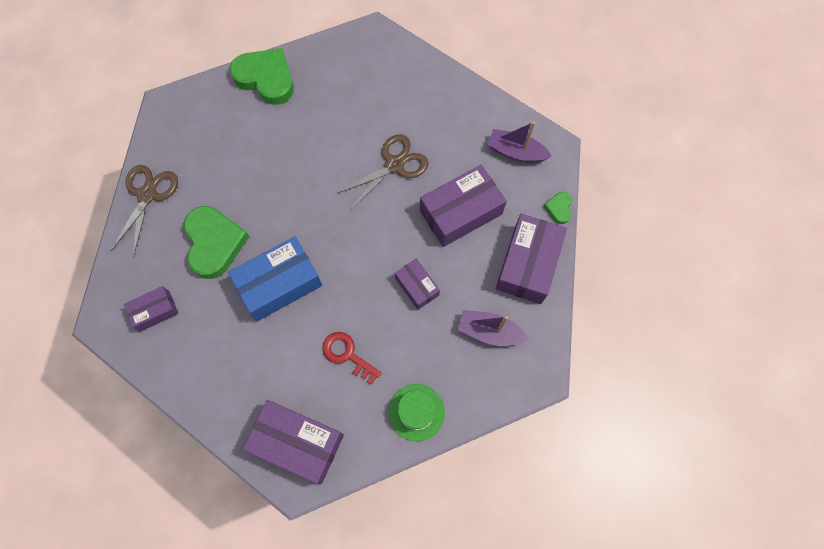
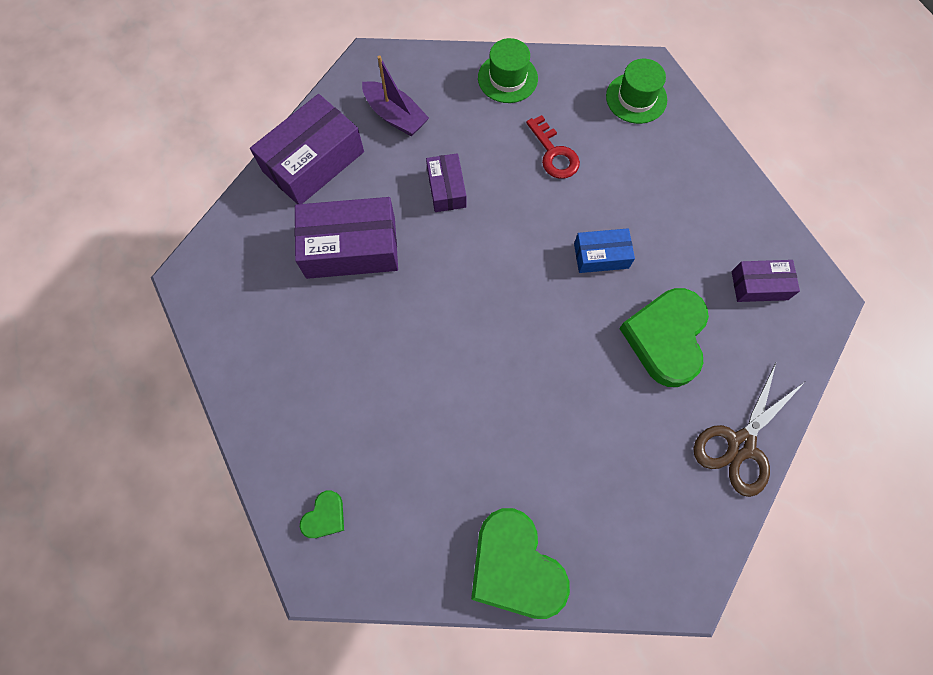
camera: 155 degrees left, 0 degrees up
(279, 284) = (601, 256): blue box -> blue box, size x0.55
(297, 443) = (636, 98): purple box -> green hat
(395, 165) = (396, 342): brown scissors -> none
(515, 152) = (239, 292): purple boat -> none
(559, 208) = (238, 204): green heart -> green heart (325, 516)

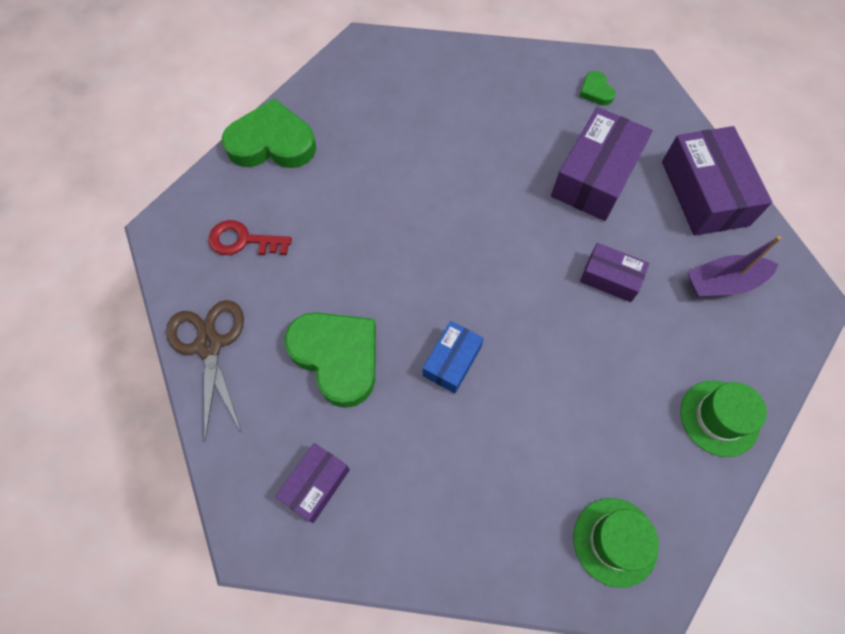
camera: 125 degrees right, 5 degrees down
(325, 516) = (395, 63): green heart -> green heart (596, 91)
(554, 153) = (592, 398): red key -> red key (243, 240)

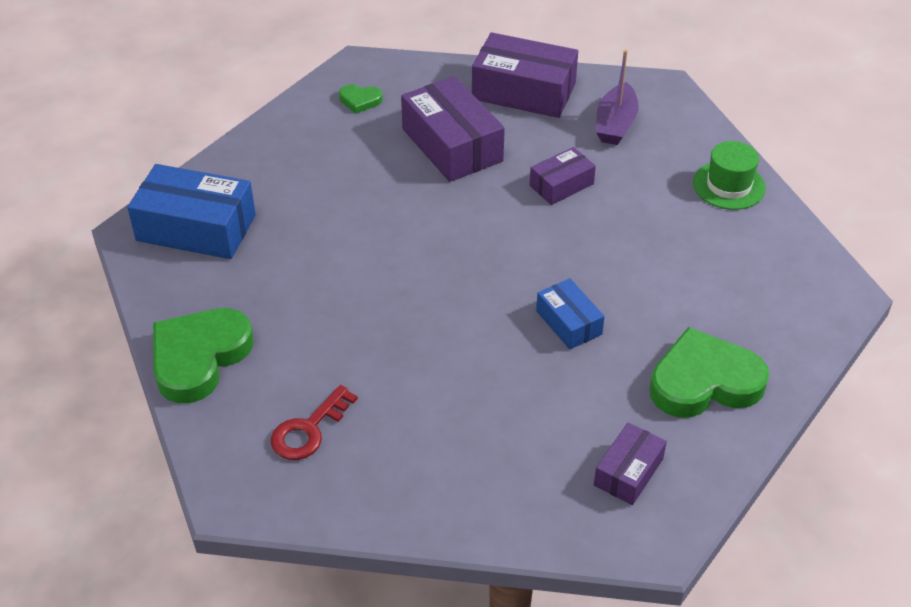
camera: 60 degrees left, 20 degrees down
(209, 344) = (417, 504): brown scissors -> none
(316, 484) = (628, 472): purple box -> purple box turned 60 degrees clockwise
(337, 357) = (506, 404): green heart -> green heart (704, 381)
(389, 73) = (196, 228): none -> blue box
(615, 541) = (793, 293): green hat -> none

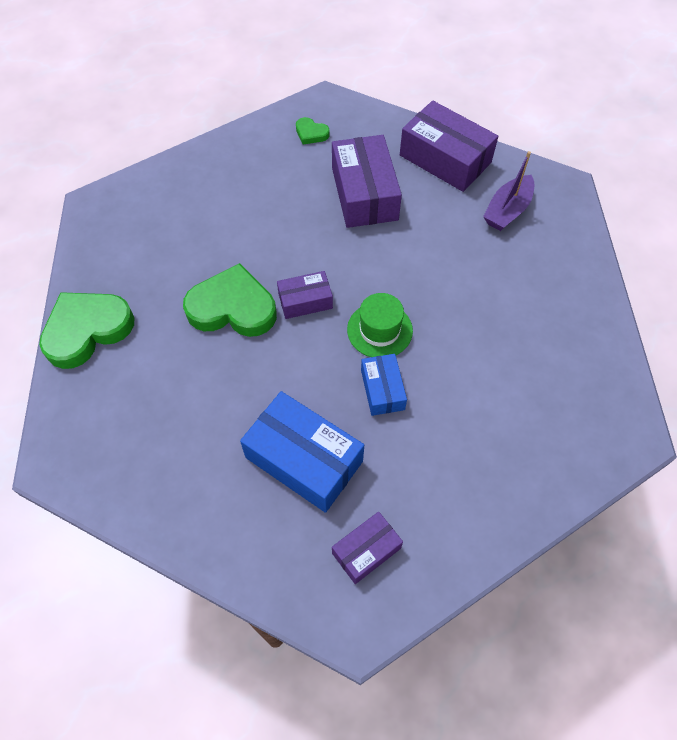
camera: 20 degrees right, 15 degrees up
(196, 228) = (137, 214): blue box -> blue box (304, 459)
(308, 430) = (136, 422): red key -> none
(561, 185) = (436, 256): purple box -> purple box (305, 301)
(704, 381) = (470, 484): green heart -> green heart (232, 307)
(728, 185) = (578, 297): green hat -> green hat (379, 330)

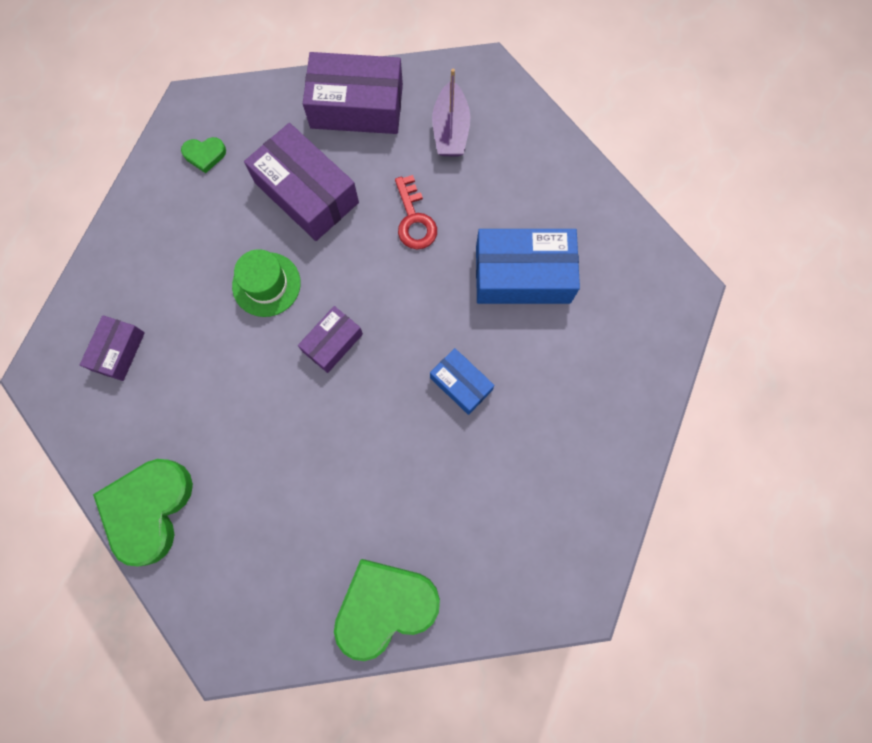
camera: 35 degrees left, 15 degrees up
(232, 307) = (270, 394): green heart -> green heart (384, 606)
(304, 459) = (440, 493): blue box -> blue box (522, 274)
(366, 551) = (545, 535): purple box -> purple box (118, 351)
(379, 330) = (419, 328): green hat -> green hat (266, 284)
(432, 254) = (414, 219): none -> red key

